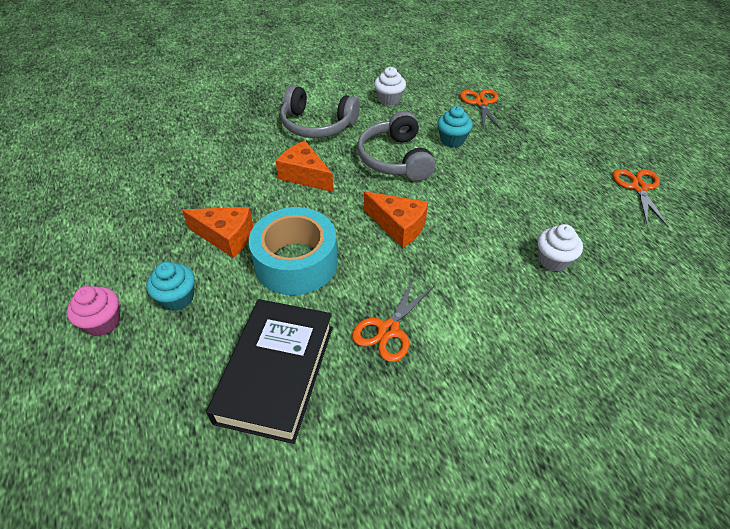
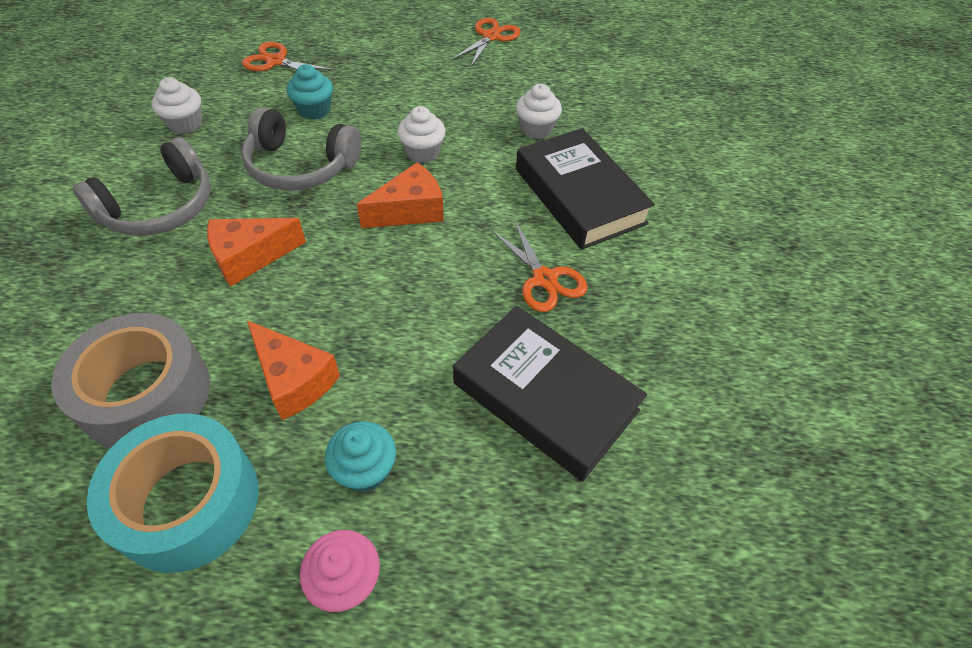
camera: 65 degrees left, 5 degrees up
(190, 186) = (146, 394): none -> grey tape
(226, 237) = (294, 379): orange cheese -> orange cheese turned 90 degrees clockwise
(296, 262) = (396, 321): turquoise tape -> turquoise tape (189, 502)
(461, 207) = (422, 152): none -> white cupcake
(499, 319) = (579, 196): none -> black book
(638, 187) = (491, 36): orange scissors -> orange scissors turned 90 degrees clockwise

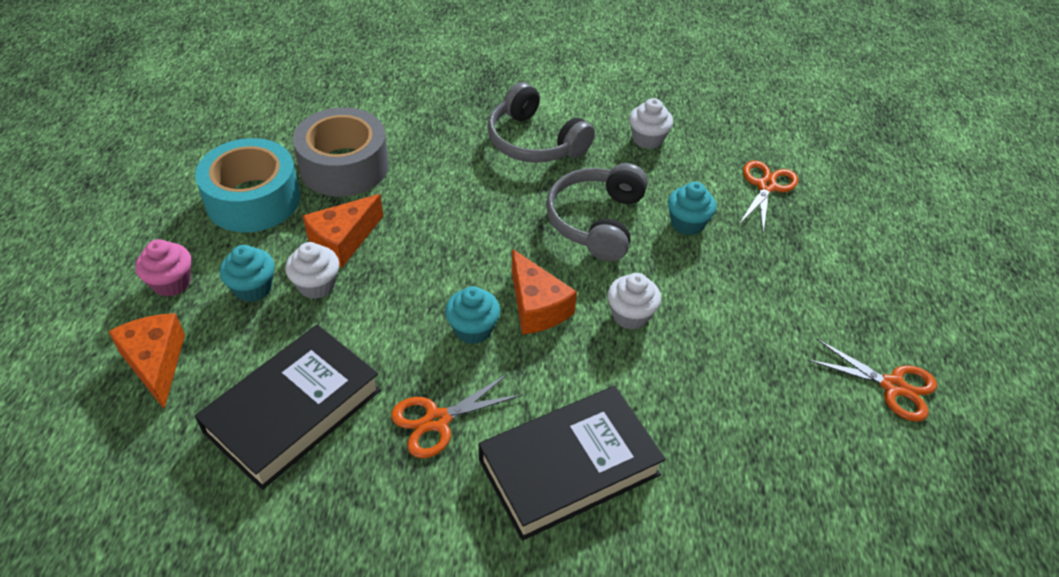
camera: 90 degrees right, 5 degrees down
(250, 257) = (475, 201): orange cheese -> orange cheese (156, 363)
(436, 256) = (473, 329): none -> turquoise cupcake
(536, 129) = (692, 429): white cupcake -> white cupcake (316, 285)

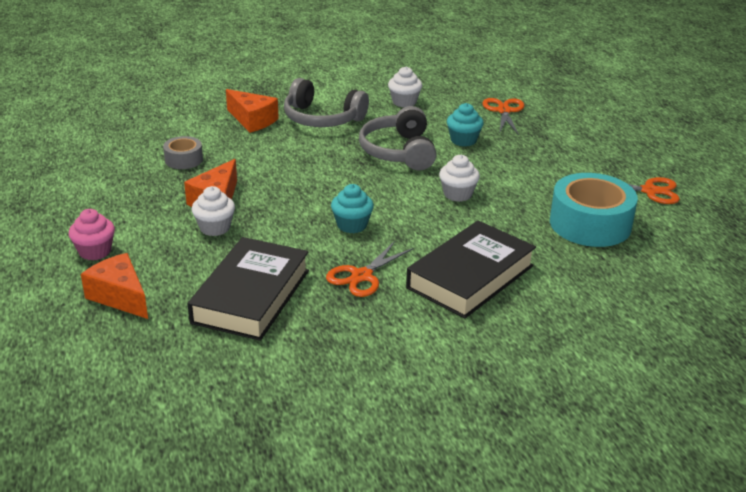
camera: 20 degrees left, 15 degrees down
(253, 199) = (124, 192): turquoise tape -> turquoise tape (590, 224)
(253, 288) = (165, 240): turquoise cupcake -> none
(344, 166) = (183, 159): grey tape -> grey tape, size x0.51
(537, 307) = (389, 204): orange cheese -> orange cheese (252, 120)

